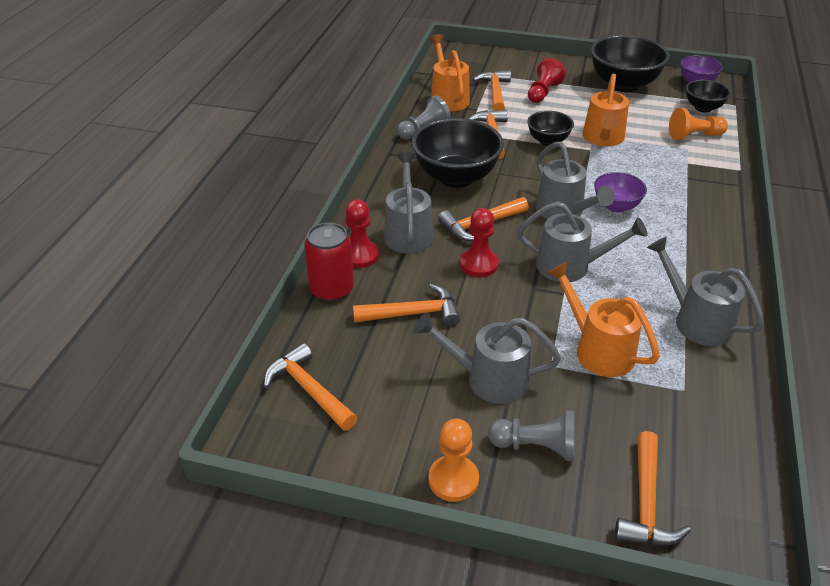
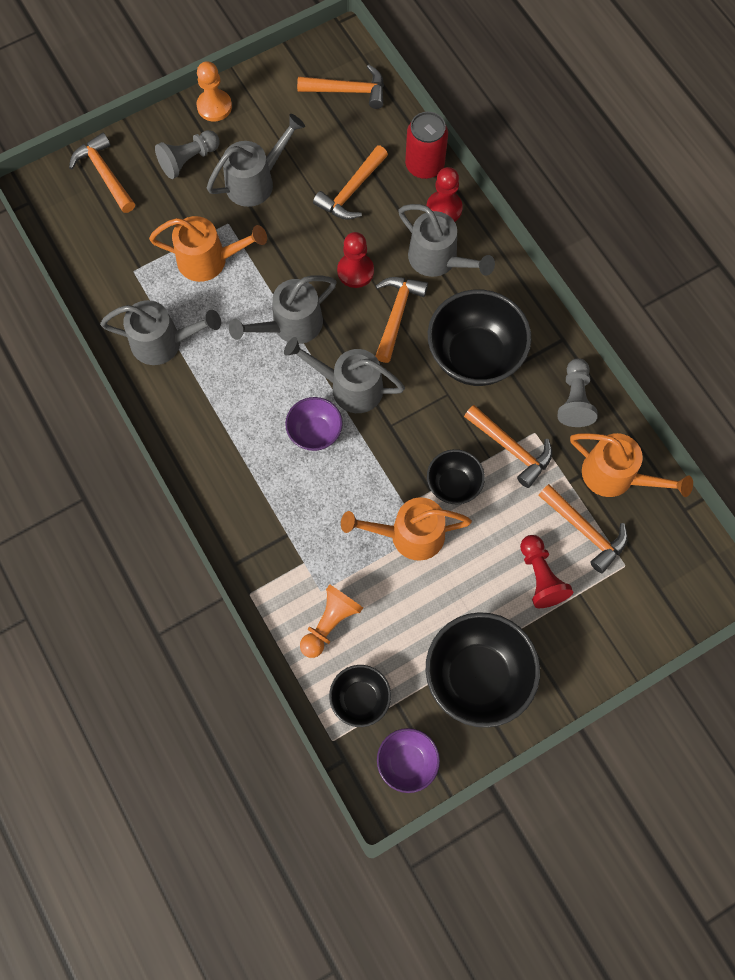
camera: 135 degrees right, 30 degrees up
(603, 139) = (408, 535): orange watering can -> orange watering can turned 60 degrees counterclockwise

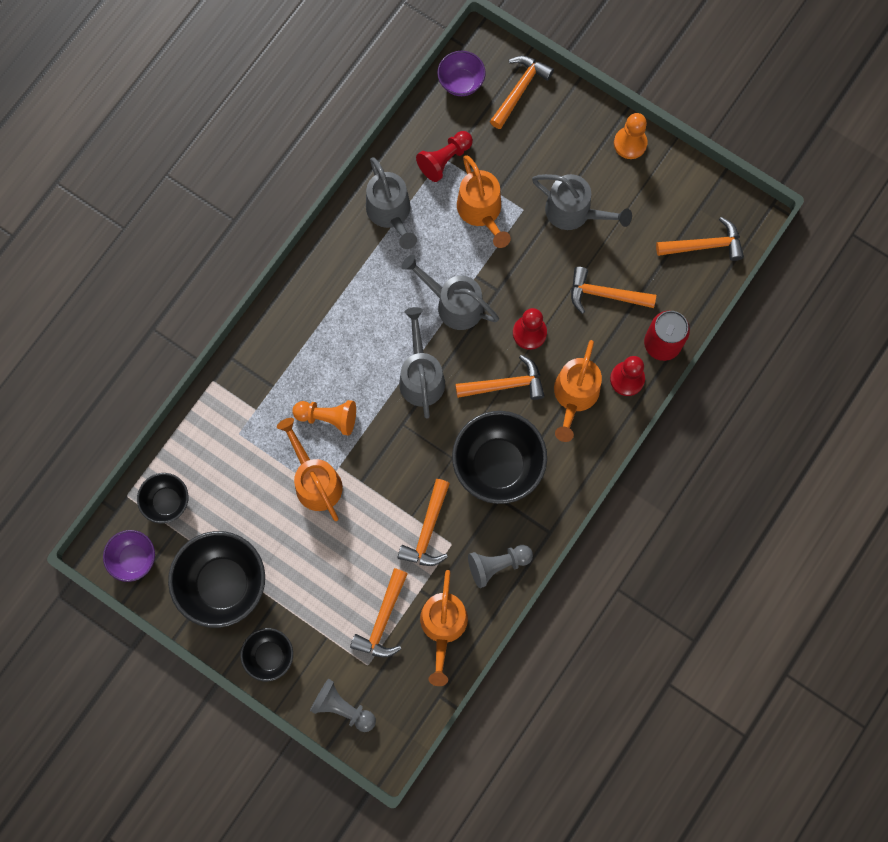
camera: 65 degrees right, 5 degrees up
(188, 160) = (567, 149): grey pawn -> grey pawn (342, 708)
(315, 432) = (368, 367): purple bowl -> purple bowl (461, 82)
(330, 623) = (216, 452): orange pawn -> orange pawn (328, 418)
(348, 91) = (704, 245): orange hammer -> orange hammer turned 75 degrees counterclockwise
(439, 260) = (574, 397): grey watering can -> orange watering can
(453, 485) = (374, 497): black bowl -> black bowl (269, 656)
(540, 576) = (327, 600): red pawn -> red pawn (444, 160)

